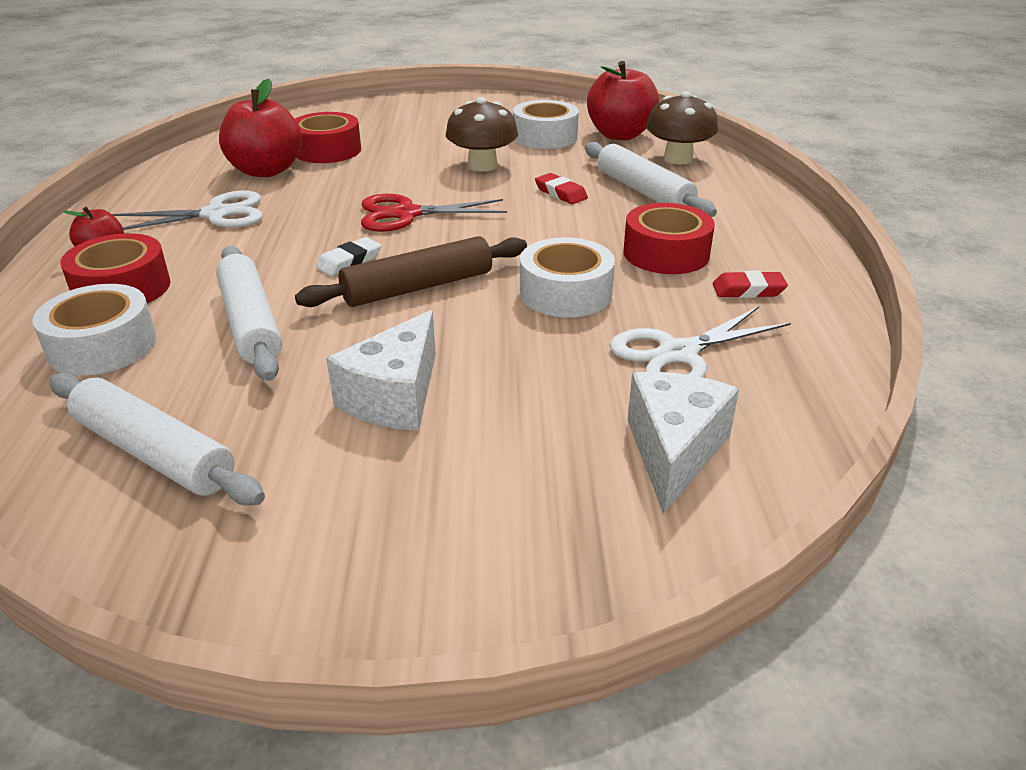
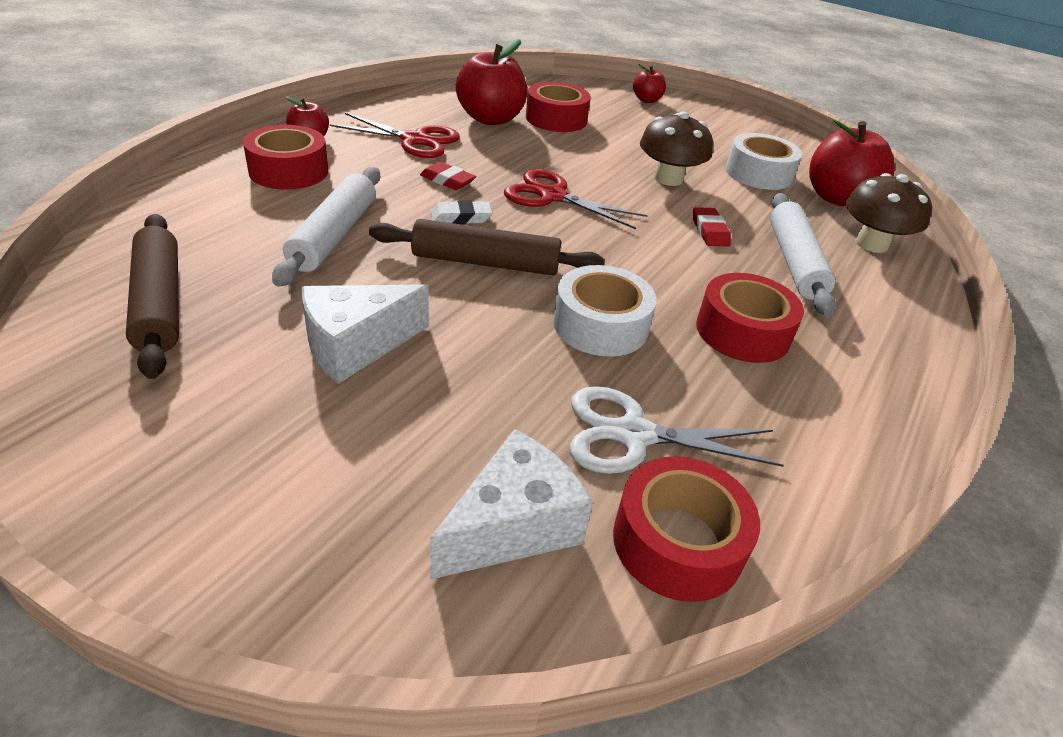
camera: 30 degrees right, 5 degrees up
(102, 346) = (227, 208): white tape -> none
(154, 453) = (159, 303): white rolling pin -> brown rolling pin
(217, 214) = (415, 140): white scissors -> red scissors
(387, 108) = (647, 100): none -> red apple
(748, 290) = (784, 408): red eraser -> red eraser (447, 180)
(782, 402) = (677, 542): none -> red tape

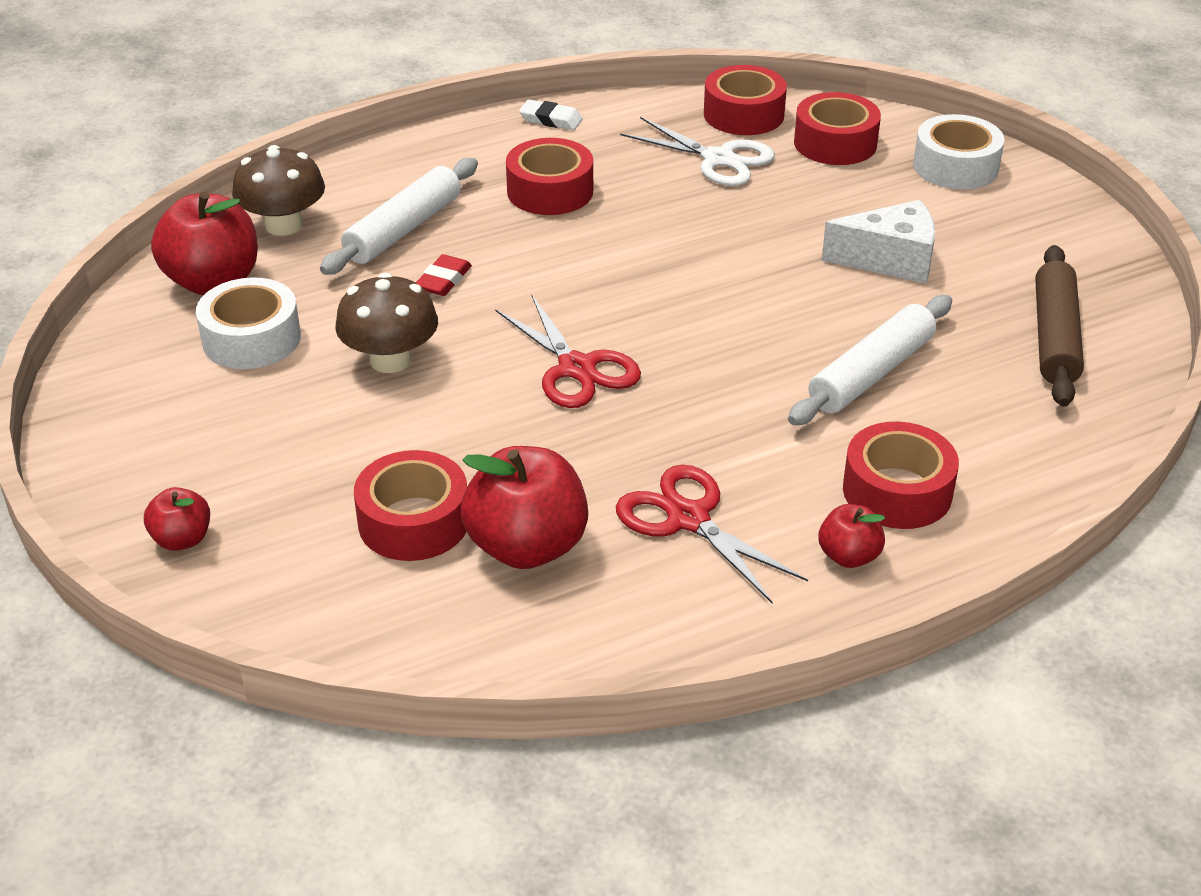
camera: 145 degrees left, 0 degrees up
(447, 180) = (692, 425): red eraser -> none
(461, 217) = (715, 364): white eraser -> white eraser (551, 119)
(485, 262) = (727, 304): brown rolling pin -> none
(512, 526) = (835, 143): white cheese -> red tape
(600, 325) = (669, 225): white tape -> white tape (955, 166)

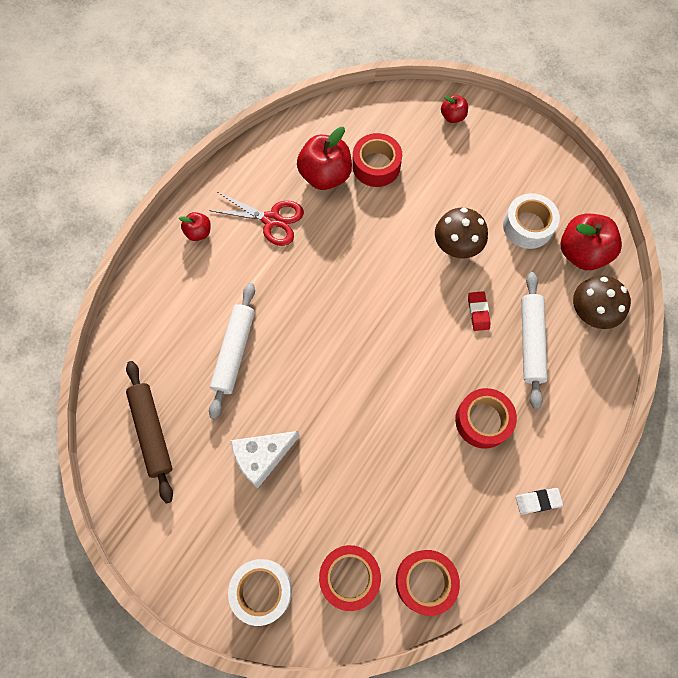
camera: 150 degrees right, 30 degrees up
(577, 369) = (371, 283): red scissors -> none
(719, 159) = (410, 513): white scissors -> none
(897, 491) = (192, 278): red tape -> none

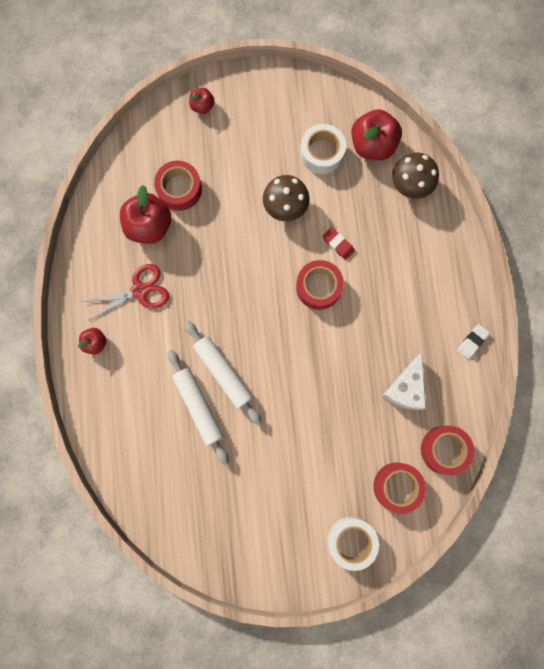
camera: 40 degrees left, 10 degrees up
(152, 432) = (192, 506): brown rolling pin -> none
(262, 457) = (279, 460): white cheese -> white cheese (406, 388)
(483, 420) = (399, 317): red tape -> red tape (318, 287)
(531, 342) = (388, 238): white rolling pin -> white rolling pin (223, 373)

